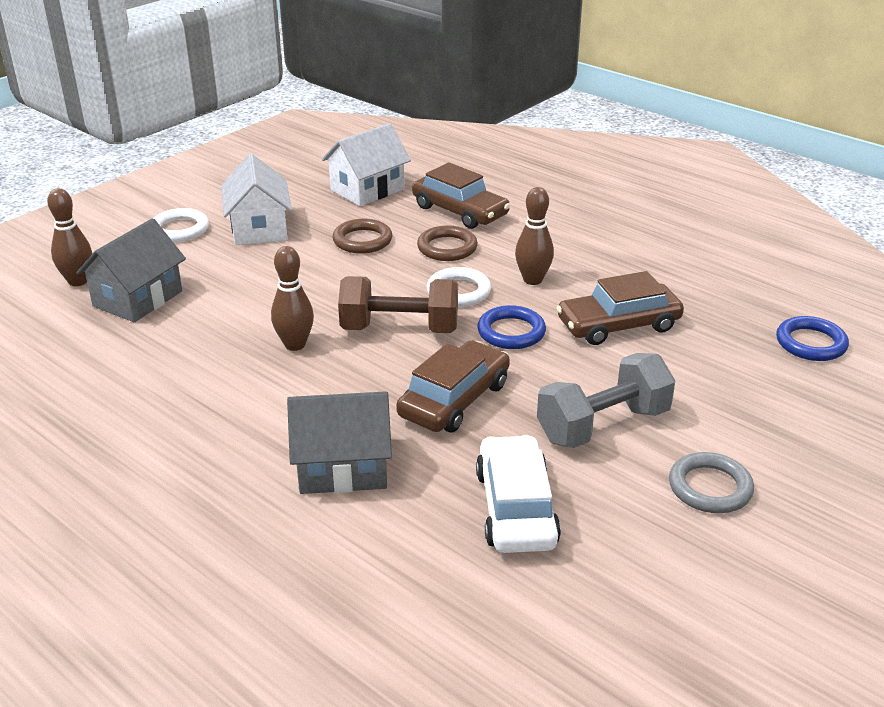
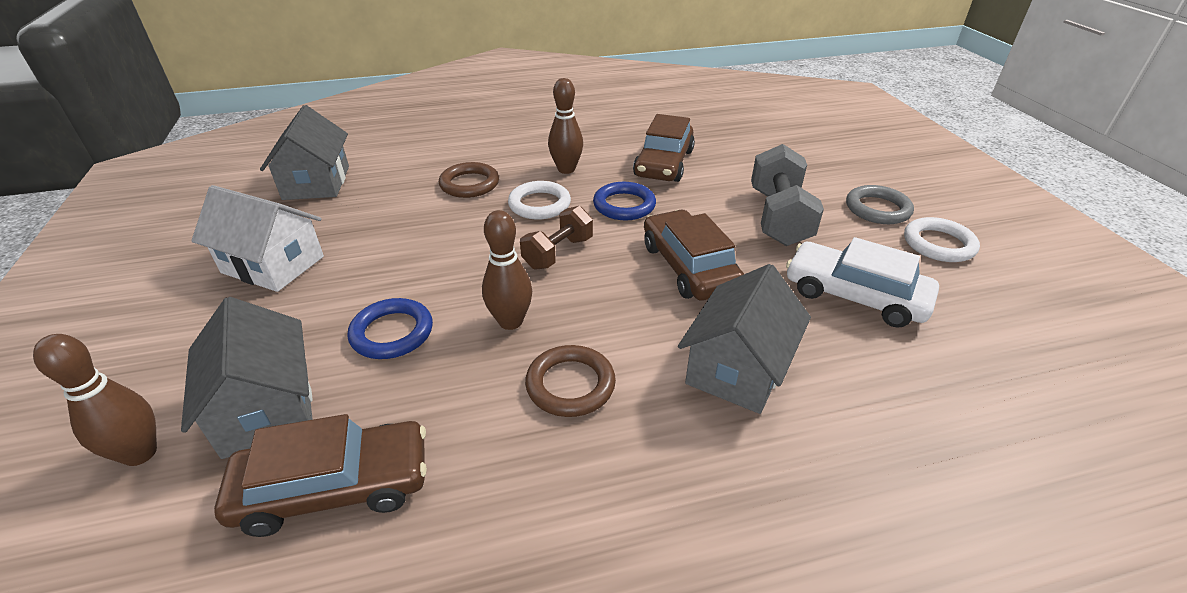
camera: 55 degrees left, 5 degrees up
(179, 229) = (178, 319): white ring -> white ring (938, 244)
(362, 240) = (394, 217): brown ring -> brown ring (570, 385)
(367, 189) = (316, 182): white house -> grey house
(400, 329) = (558, 253): brown dumbbell -> brown dumbbell, size x0.64
(460, 211) = (425, 158): brown car -> brown car (334, 487)
(810, 343) = (751, 117): blue ring -> blue ring (392, 333)

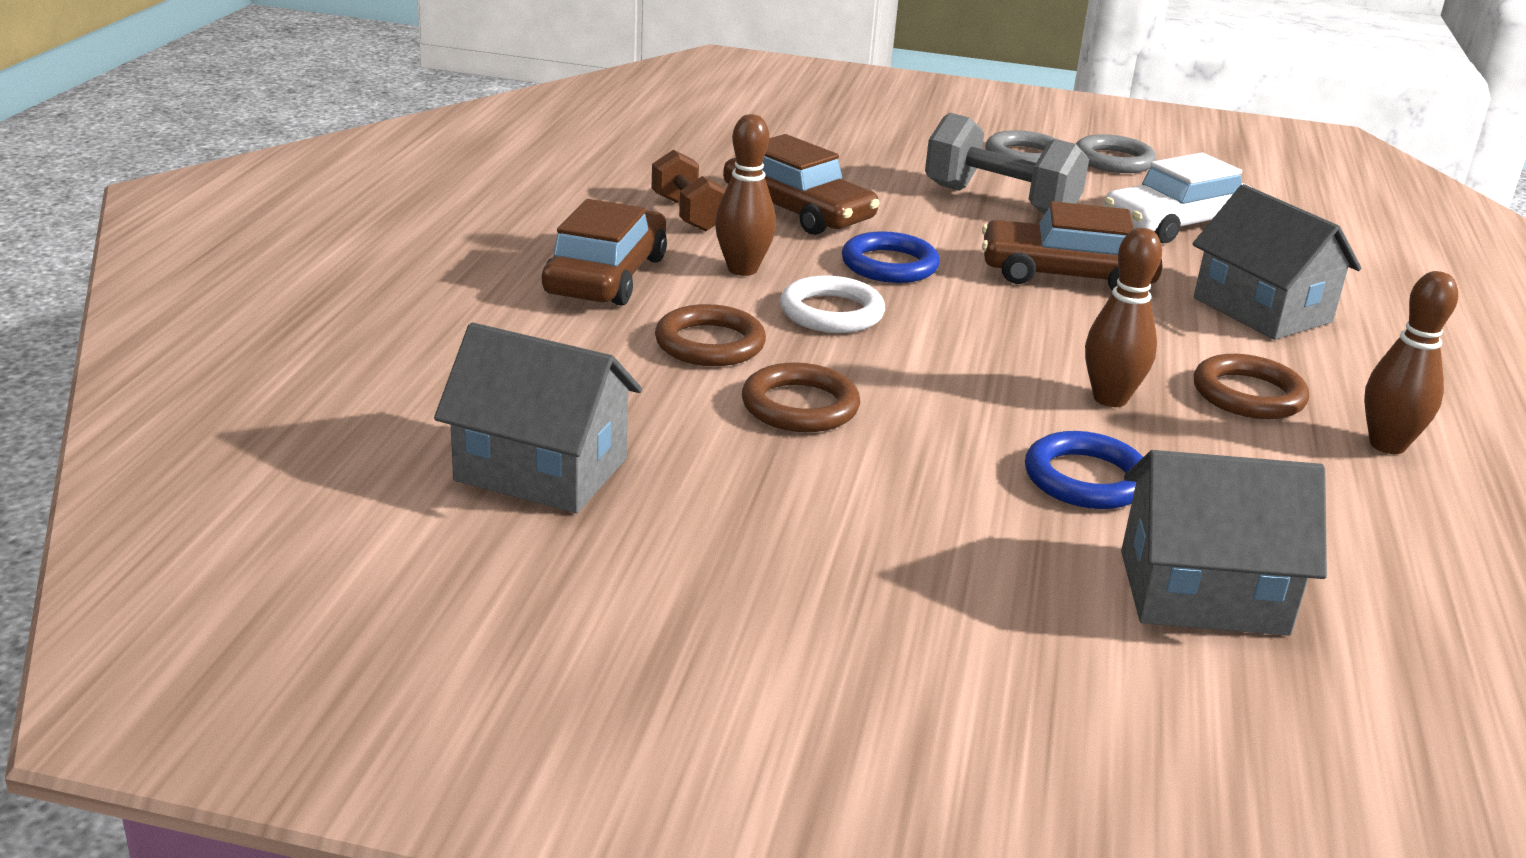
camera: 65 degrees left, 10 degrees down
(140, 453) = (1255, 702): brown bowling pin -> brown bowling pin (1387, 445)
(273, 264) = (821, 548): white house -> none
(334, 487) = (1363, 562): brown car -> brown car (606, 276)
(419, 223) = (800, 406): none -> brown ring
(558, 253) = (975, 334): brown dumbbell -> brown dumbbell (688, 214)
(938, 244) = (1113, 161): white ring -> grey ring

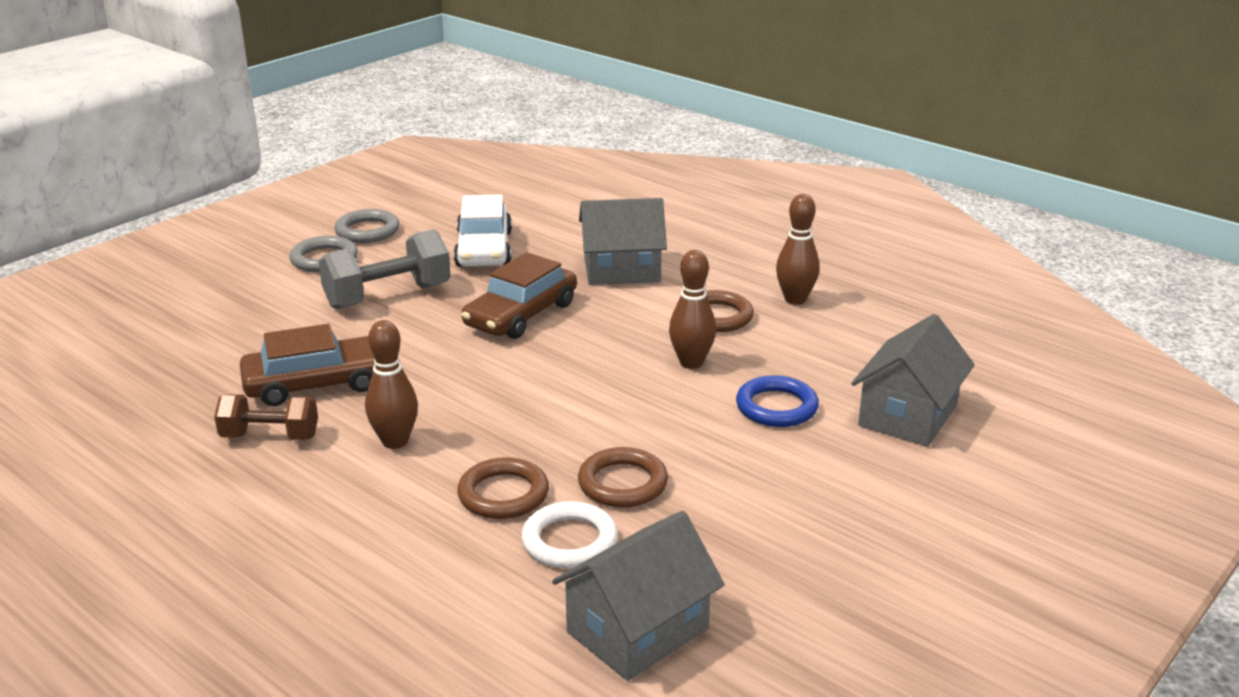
camera: 60 degrees left, 0 degrees up
(606, 276) = (346, 511): brown car -> none
(831, 312) = (498, 425): white ring -> white ring (569, 541)
(889, 265) = (446, 376): blue ring -> none

